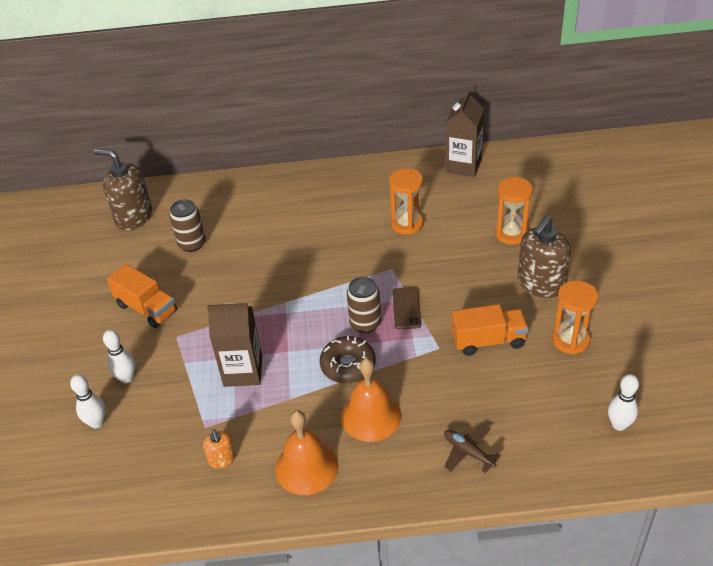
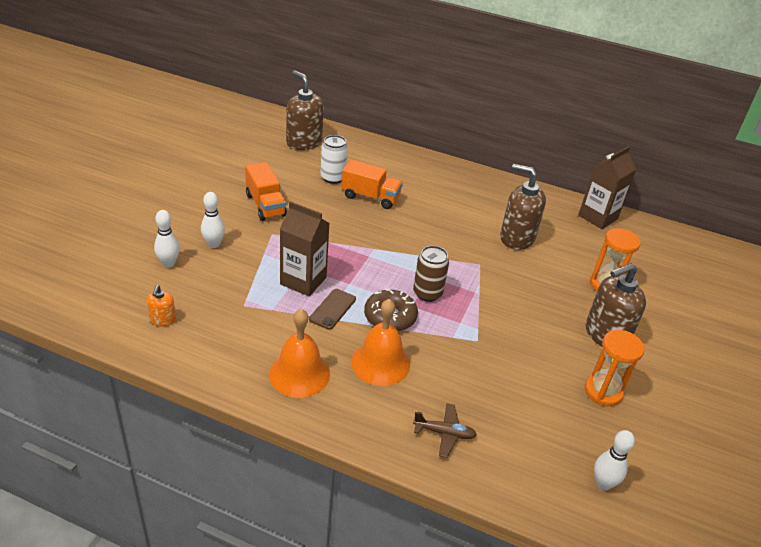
camera: 20 degrees right, 5 degrees down
(192, 244) = (333, 178): brown can -> white can
(222, 459) = (238, 334): orange soap dispenser -> orange soap dispenser (162, 320)
(406, 308) = (471, 298): brown phone -> brown phone (332, 309)
(407, 224) = (516, 238): orange hourglass -> brown soap dispenser
(468, 452) = (444, 433): brown plane -> brown plane turned 120 degrees clockwise
(488, 341) = (525, 356): orange truck -> orange truck (370, 197)

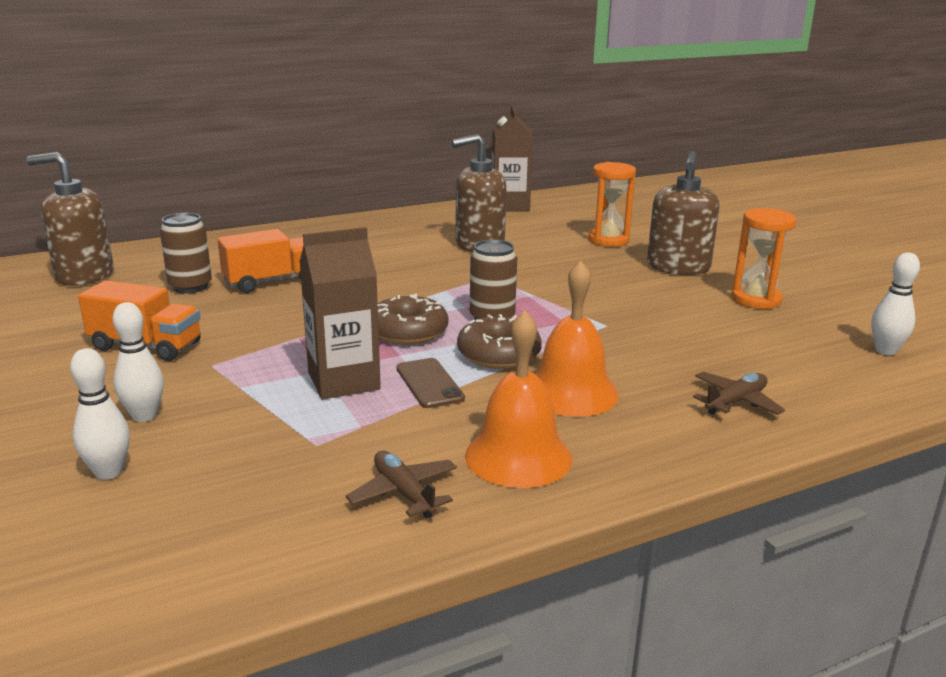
camera: 45 degrees left, 15 degrees down
(162, 320) = (228, 532): orange soap dispenser -> none
(234, 353) = (404, 493): none -> brown plane
(333, 178) = (190, 287): white can -> brown can
(375, 272) = (408, 332): none -> brown donut

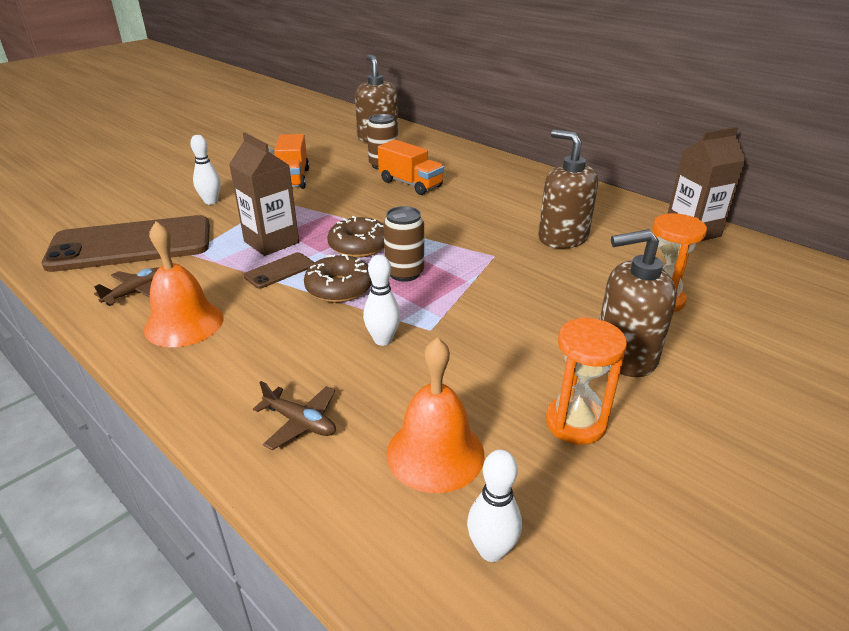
camera: 70 degrees right, 10 degrees up
(108, 472) = (153, 210): white bowling pin -> white bowling pin (383, 340)
(230, 496) = (131, 244): none -> brown phone
(571, 392) = (287, 330): orange bell -> orange bell (435, 453)

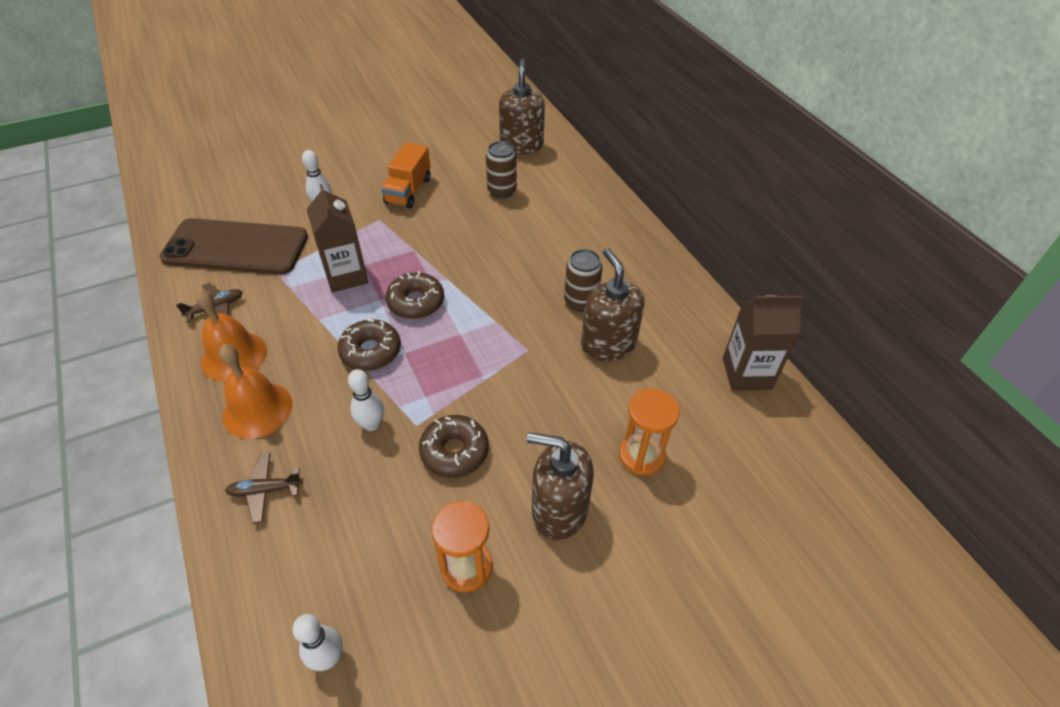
camera: 20 degrees right, 15 degrees up
(279, 271) = (334, 315): brown phone -> none
(300, 422) = (265, 490): brown plane -> brown plane turned 120 degrees clockwise
(404, 273) = (435, 349): brown can -> brown can (580, 302)
(410, 184) = (512, 226): orange truck -> none
(435, 453) = (342, 556): orange bell -> orange bell (257, 409)
(486, 339) = (454, 451): none -> brown donut

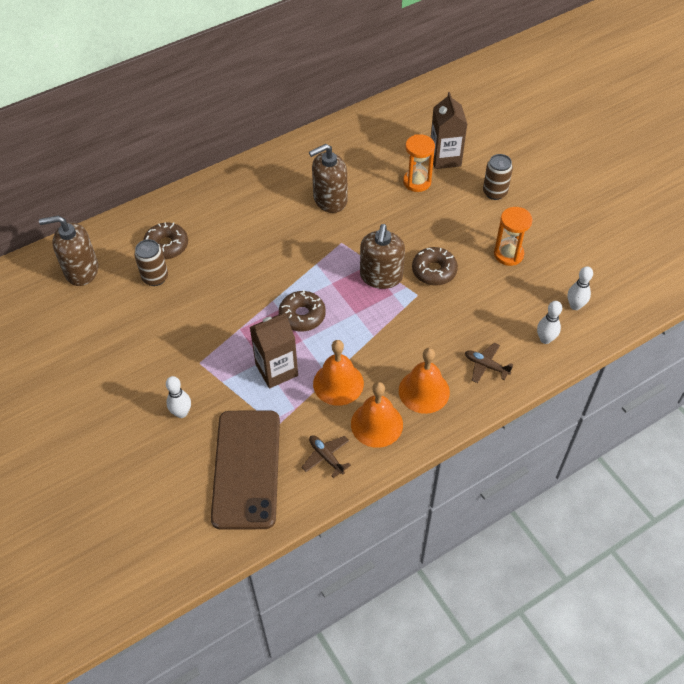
camera: 95 degrees left, 5 degrees up
(265, 490) = (486, 366): brown plane -> brown plane turned 135 degrees clockwise
(306, 326) = (338, 383): none -> orange bell
(371, 351) = (357, 334): brown donut -> brown donut (166, 246)
(371, 424) = (422, 319): white bowling pin -> white bowling pin (545, 339)
(408, 190) = (155, 348): orange truck -> none
(559, 510) = (462, 217): brown soap dispenser -> brown soap dispenser (381, 276)
(580, 302) = (290, 216): brown can -> brown can (494, 192)
(747, 373) = (344, 133): brown carton -> brown carton (445, 158)

